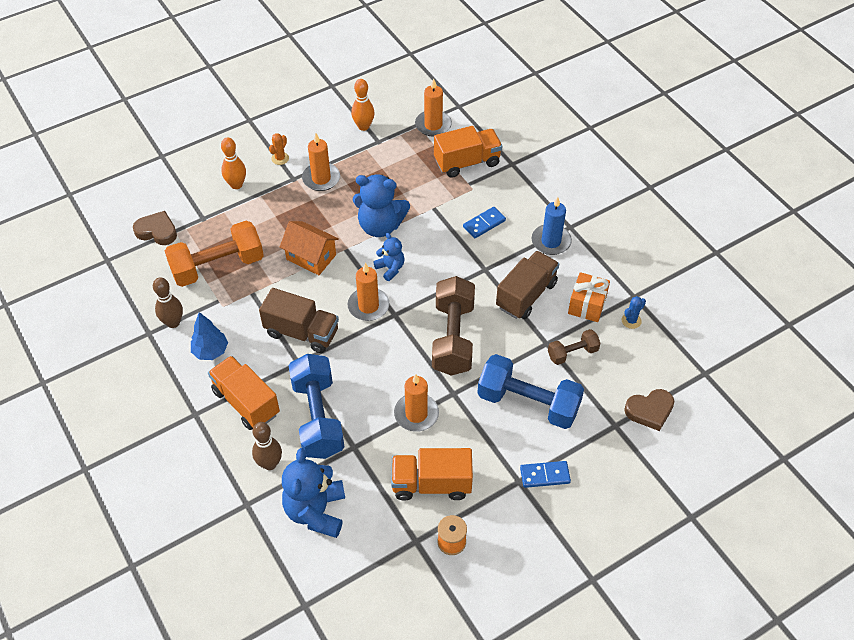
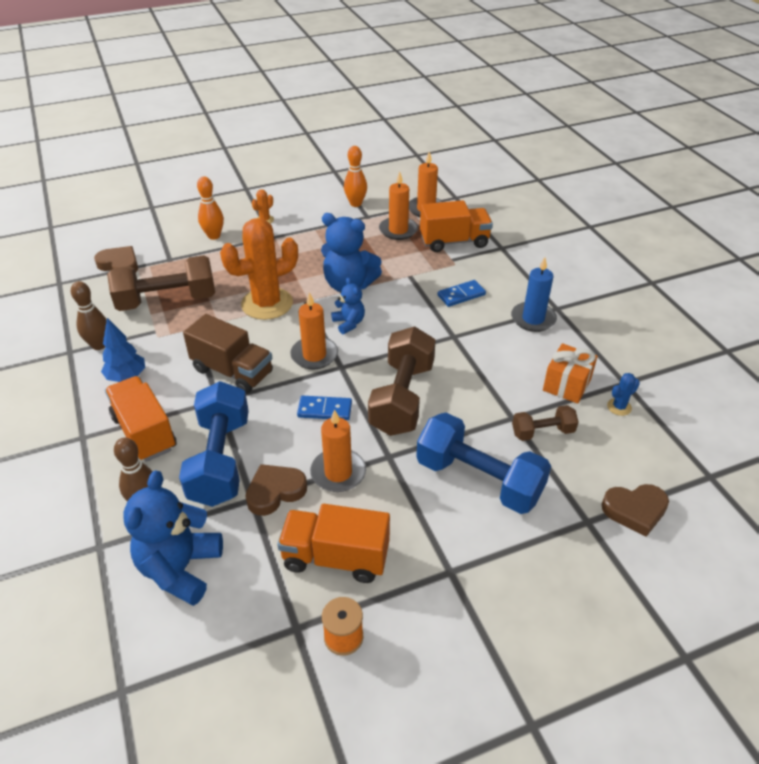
camera: 10 degrees right, 10 degrees down
(218, 266) = (167, 301): orange dumbbell -> brown dumbbell
(311, 257) = (267, 304): orange house -> orange cactus
(321, 178) = (300, 240): orange candle -> orange candle (398, 230)
(370, 438) = (275, 492): none -> brown heart
(526, 295) = (496, 366): brown truck -> none
(545, 475) = (486, 569): blue domino -> blue domino (325, 410)

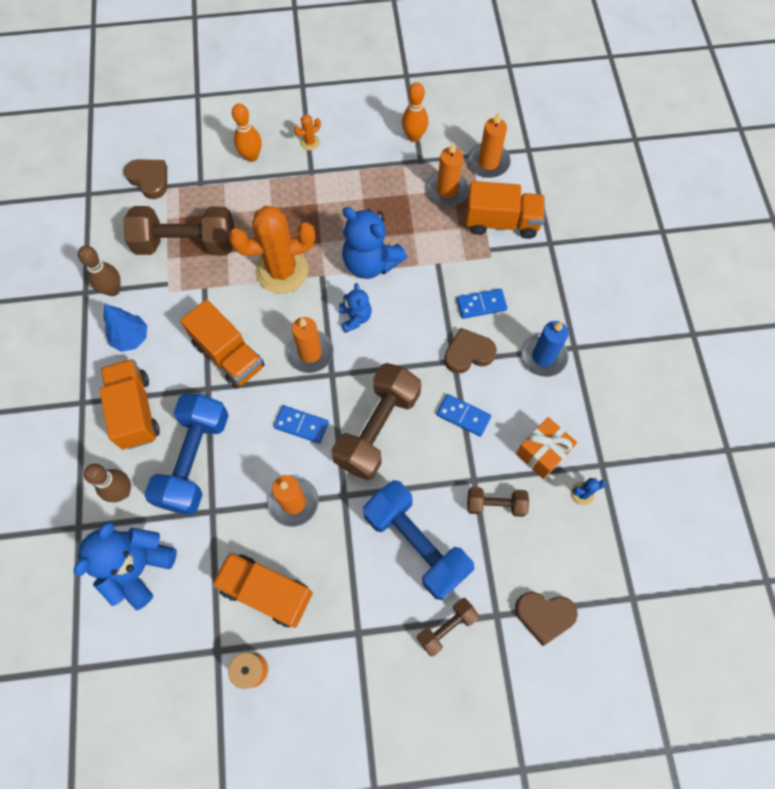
camera: 15 degrees right, 25 degrees up
(232, 371) = (228, 355): brown truck -> orange truck
(275, 492) = (233, 508): brown heart -> brown heart (468, 353)
(480, 373) = (463, 416): none -> blue domino
(542, 544) = (446, 627): none -> brown dumbbell

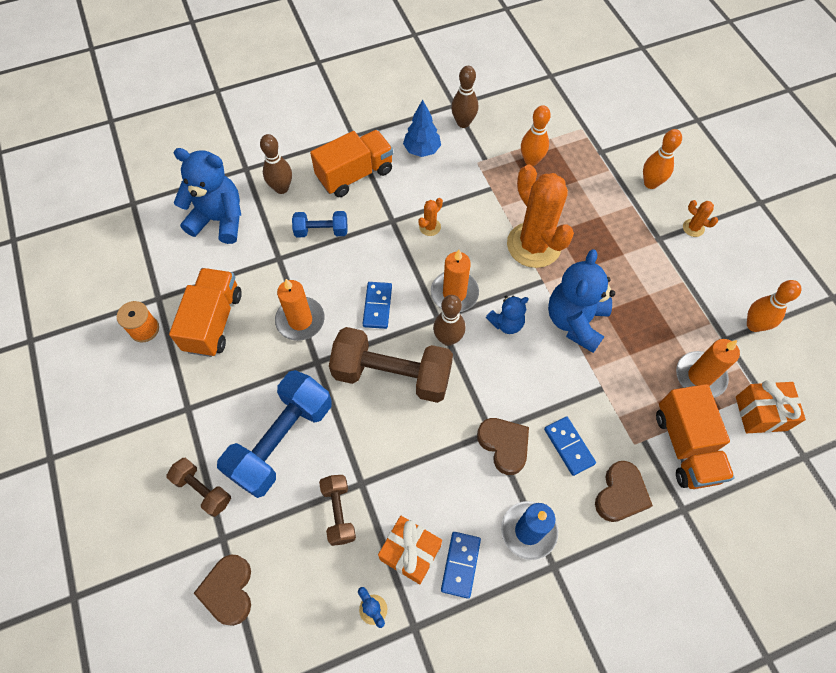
camera: 75 degrees right, 5 degrees down
(149, 180) = (585, 113): brown heart -> brown heart (620, 494)
(186, 243) = (531, 161): brown dumbbell -> orange bowling pin
(194, 460) = (321, 231): blue dumbbell -> blue dumbbell, size x0.51
(228, 355) = (430, 227): orange truck -> orange cactus
(355, 371) = (448, 339): none -> brown bowling pin
(463, 416) = (430, 456): blue domino -> blue domino (461, 565)
(488, 162) = (761, 413): orange candle -> orange gift

